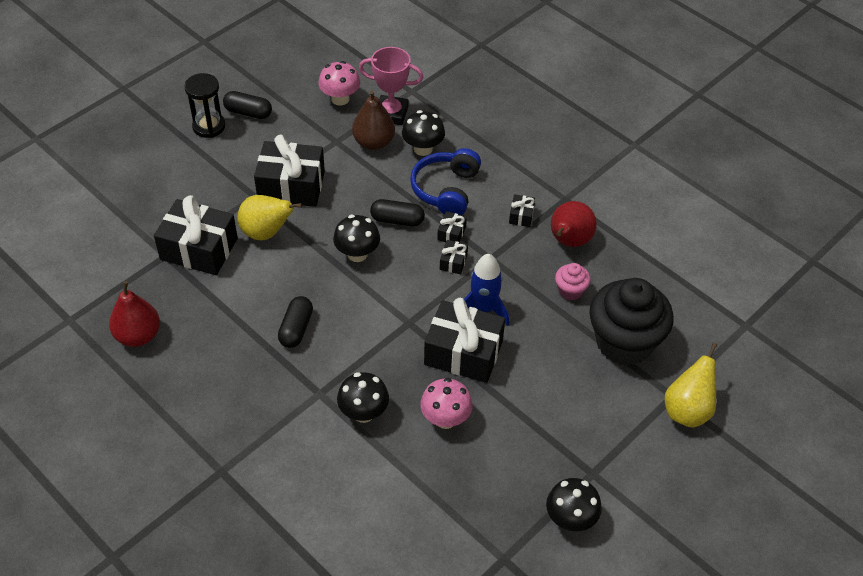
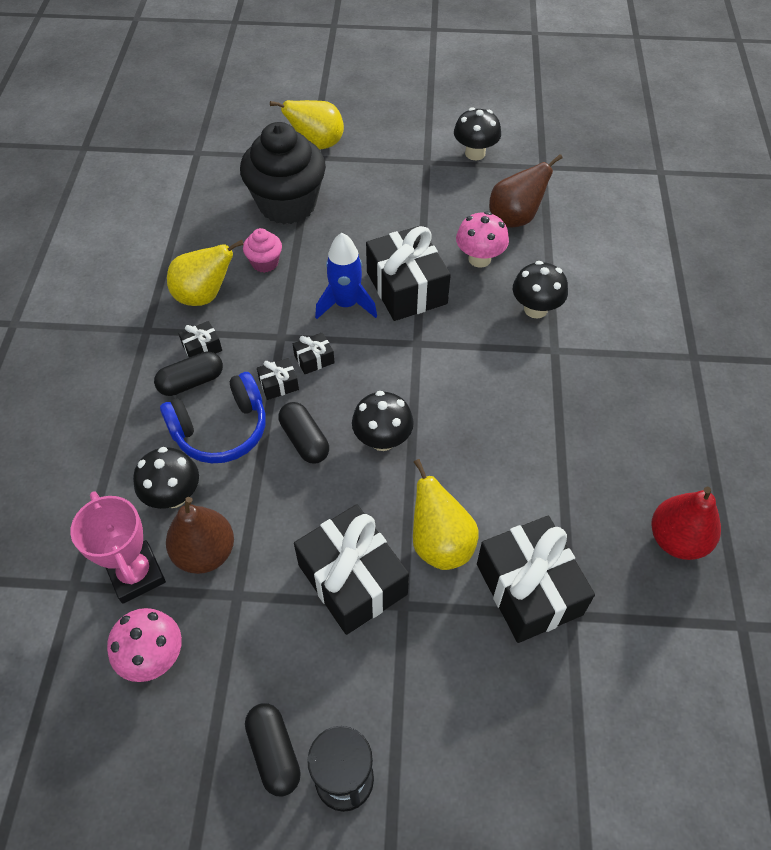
camera: 130 degrees left, 5 degrees up
(296, 329) = (517, 417): black capsule -> black capsule (191, 382)
(463, 480) = (515, 218): none -> brown pear
(569, 241) = (204, 296): red pear -> yellow pear

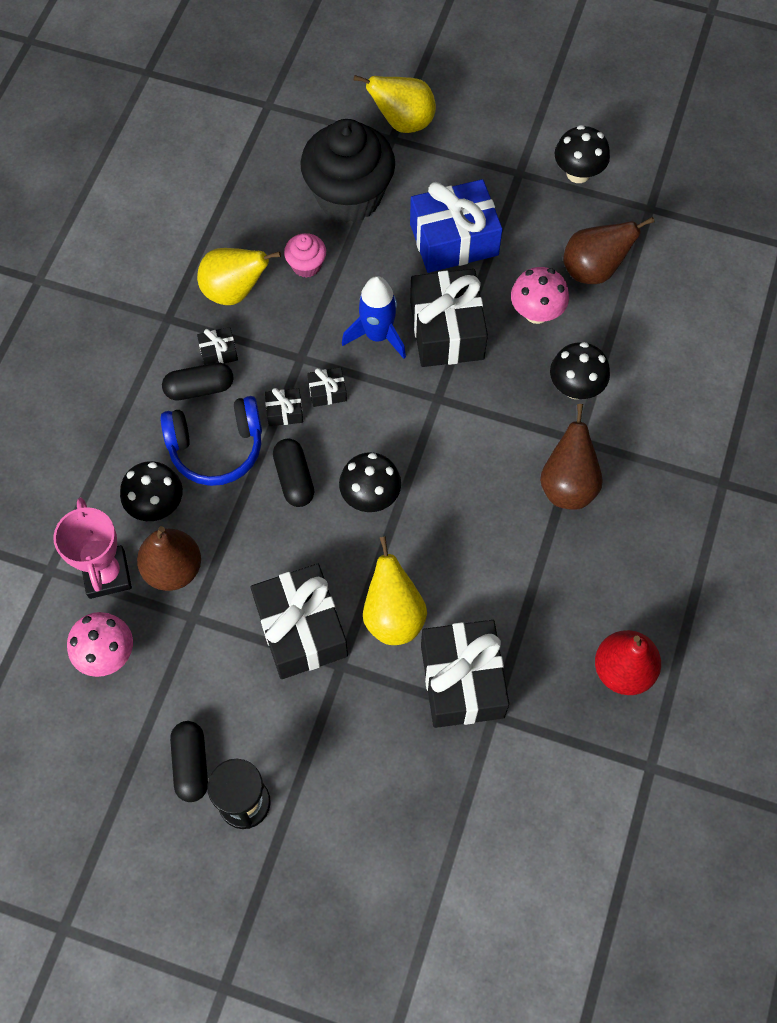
camera: 15 degrees right, 10 degrees up
(389, 219) = (454, 239): none -> blue gift
(560, 389) = (568, 485): none -> brown pear

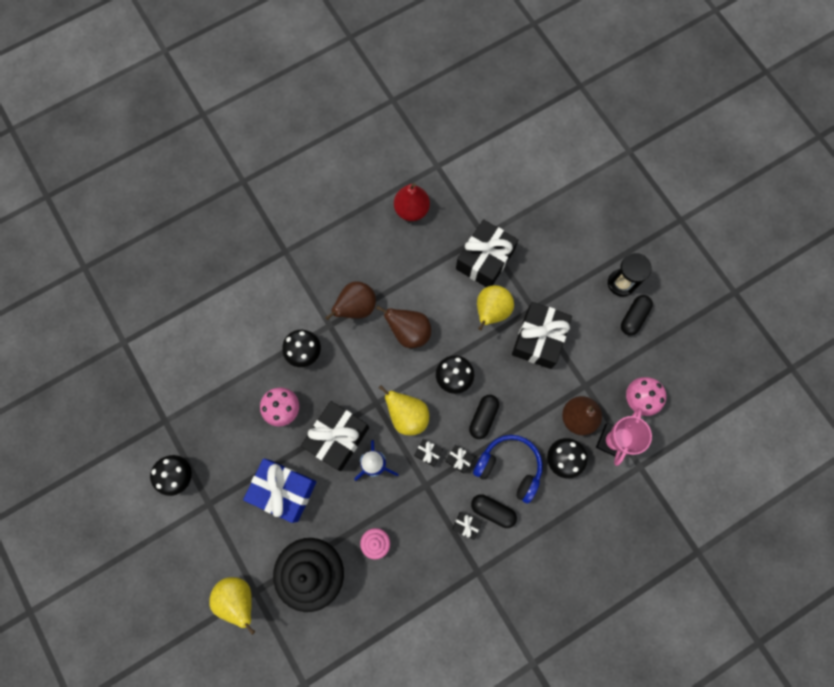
camera: 140 degrees left, 10 degrees up
(234, 291) = (428, 558): yellow pear -> yellow pear (407, 415)
(593, 270) = (231, 409): brown pear -> brown pear (409, 332)

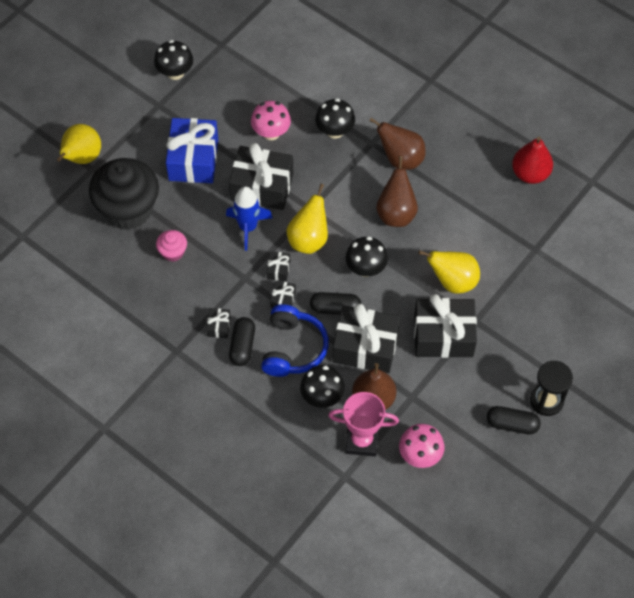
camera: 70 degrees right, 15 degrees down
(485, 259) = (508, 258): black gift -> black gift (365, 347)

